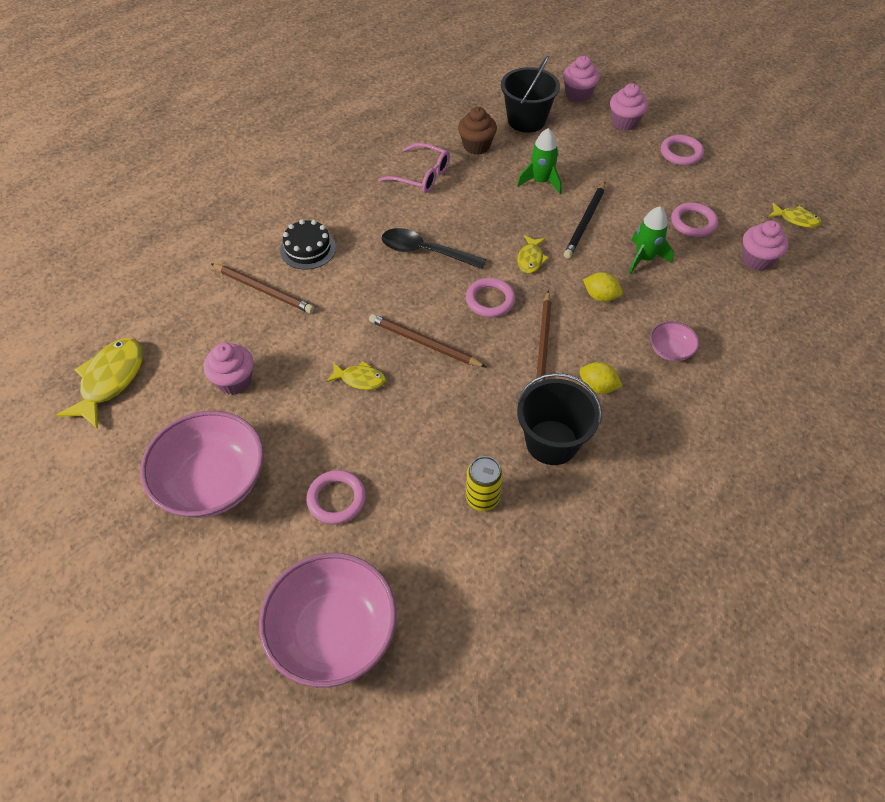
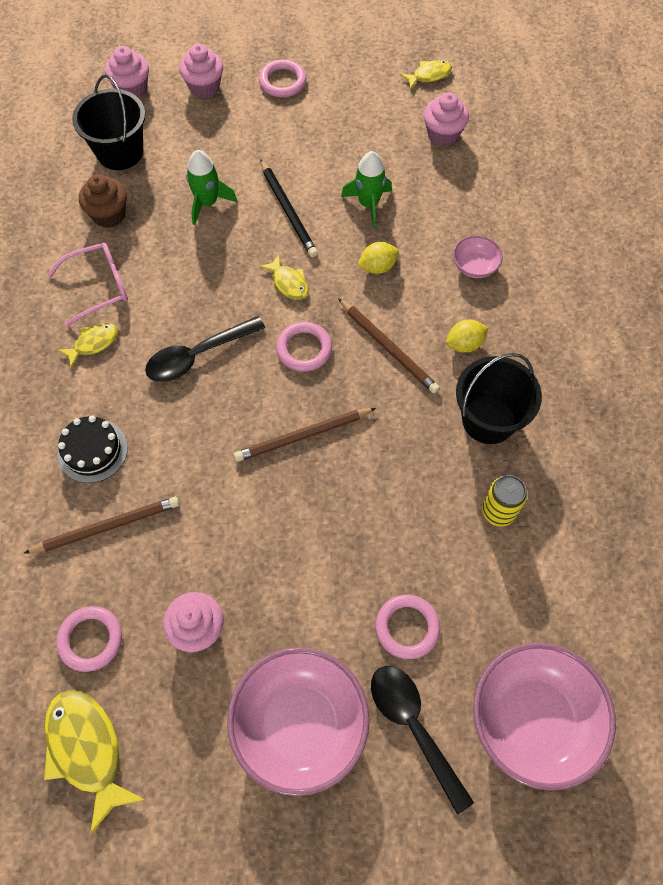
camera: 50 degrees left, 10 degrees up
(264, 553) = (413, 727): none -> black spoon
(360, 379) = (295, 517): yellow fish -> yellow fish (93, 343)
(693, 223) = (365, 140): pink ring -> pink ring (90, 639)

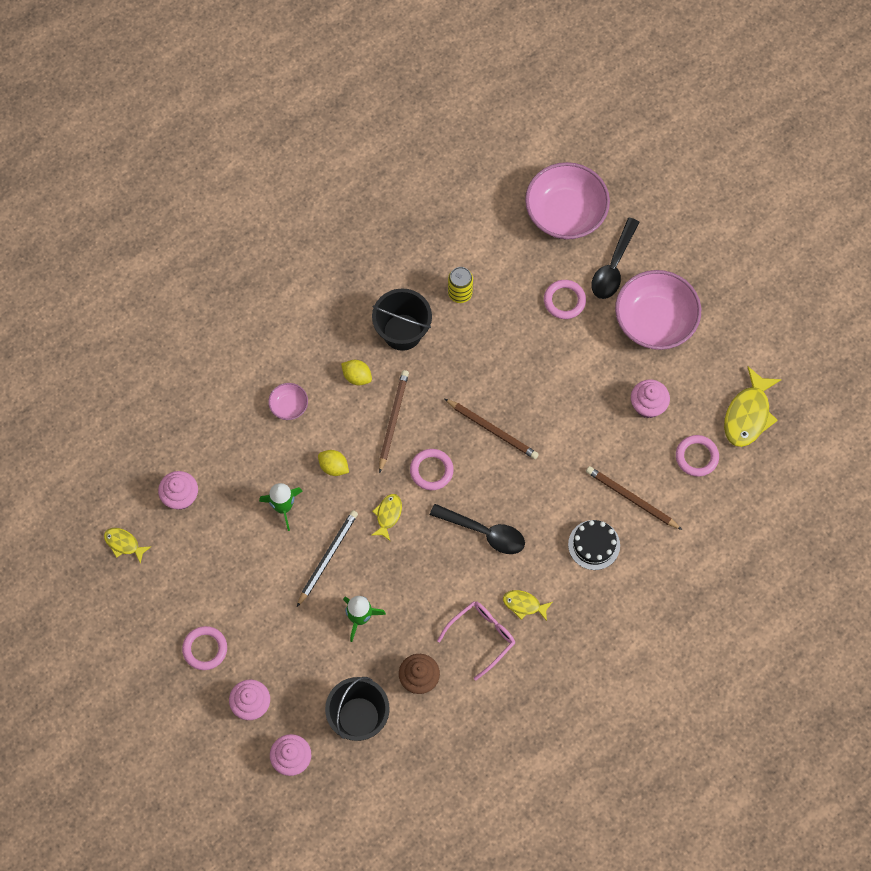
camera: 125 degrees left, 5 degrees up
(98, 287) = (481, 637): pink glasses -> pink glasses turned 105 degrees clockwise

